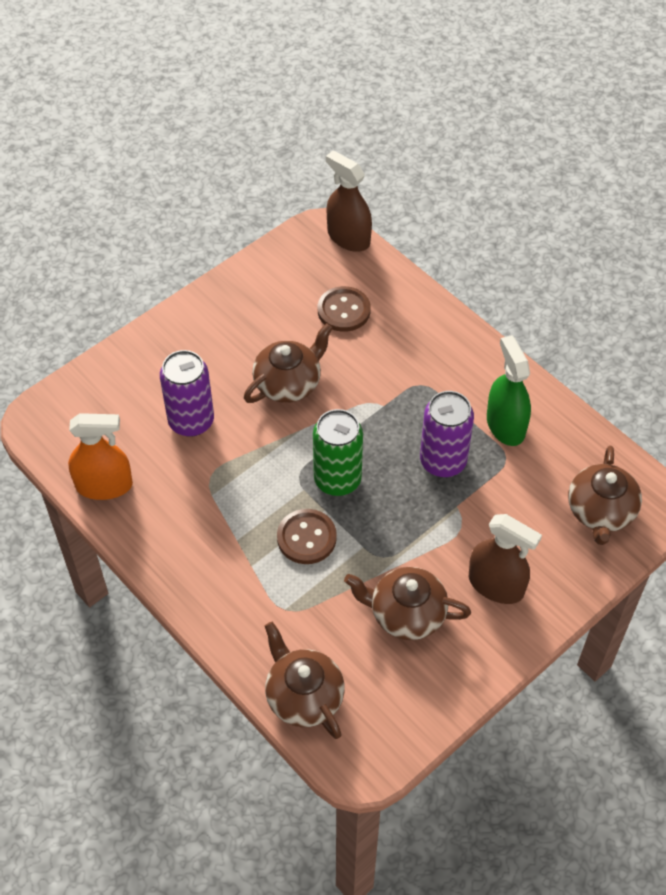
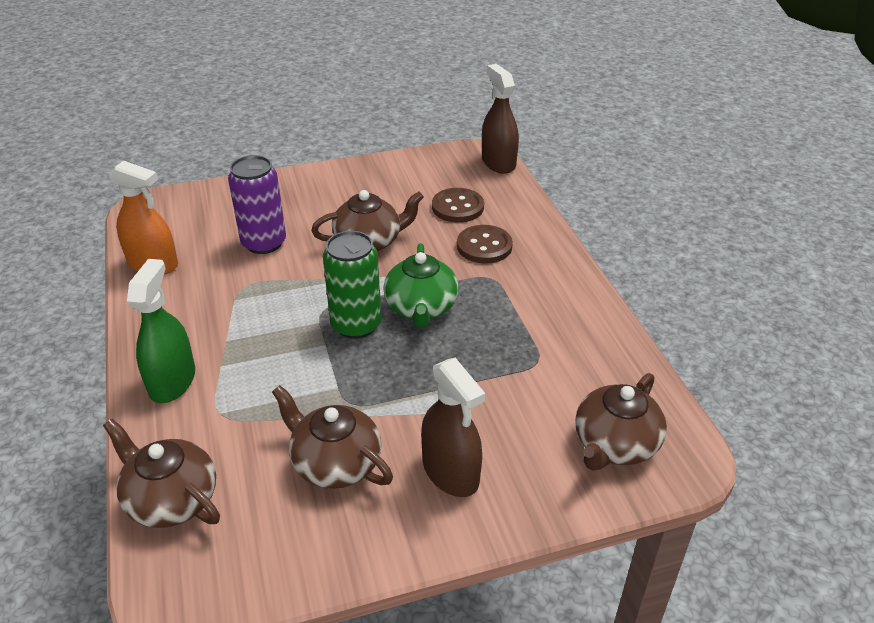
camera: 25 degrees right, 15 degrees down
(303, 696) = (171, 499): brown teapot -> brown teapot turned 45 degrees counterclockwise
(306, 538) = (290, 361): brown button -> brown button (484, 246)
(381, 440) = (421, 308): none -> green teapot
(443, 461) = (470, 343): purple can -> none
(505, 425) = (555, 334): green spray bottle -> green spray bottle (172, 381)

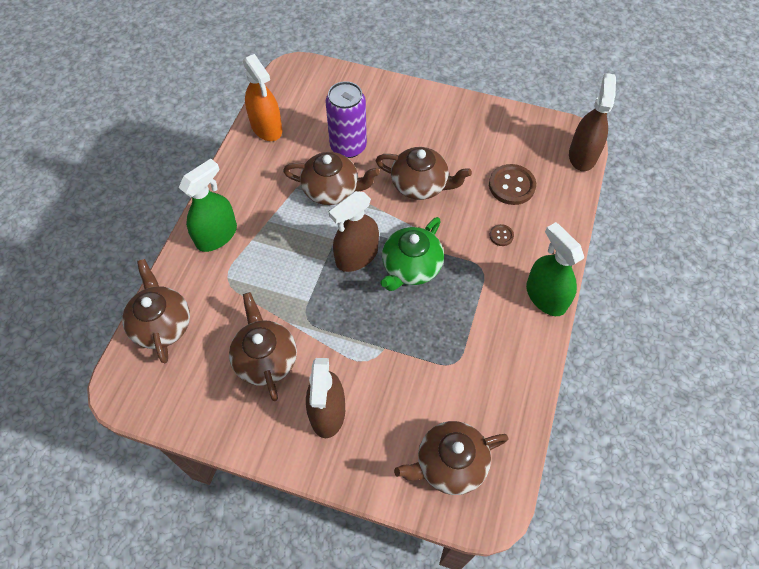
camera: 35 degrees right, 20 degrees up
(278, 283) = (332, 189): none -> brown teapot
(356, 325) = (356, 256): green can -> brown spray bottle
(484, 246) = (501, 236): brown button -> brown button, size x0.50
(568, 272) = (545, 297): none -> green spray bottle

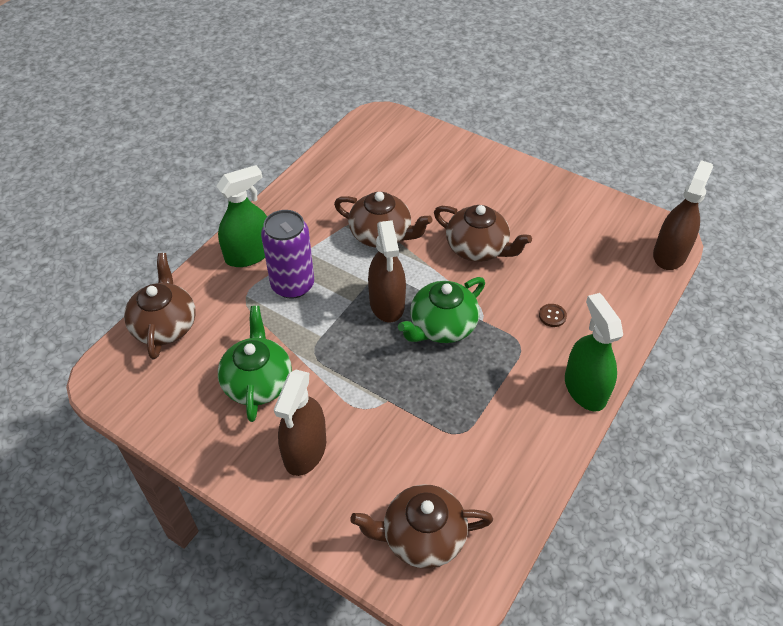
camera: 15 degrees right, 10 degrees down
(265, 358) = (258, 382): brown teapot -> green teapot
(266, 127) = (333, 164): orange spray bottle -> none
(348, 146) = (412, 197): purple can -> purple can (292, 285)
(356, 256) = (387, 303): brown spray bottle -> brown spray bottle turned 75 degrees counterclockwise
(511, 186) = (579, 269): brown button -> none

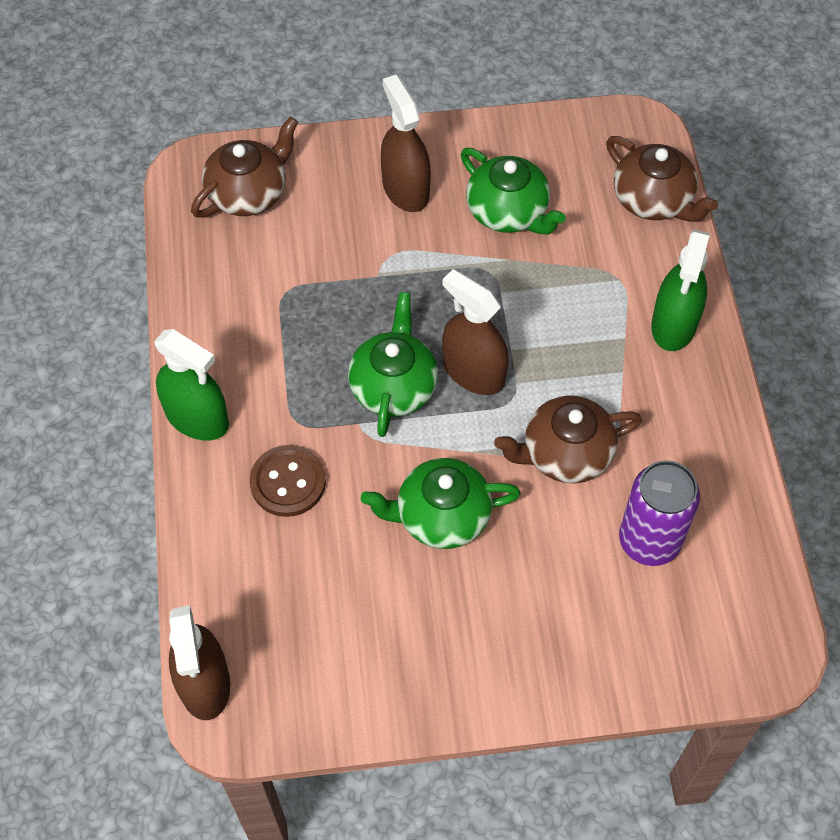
camera: 140 degrees right, 10 degrees up
(292, 285) = (588, 323): purple can -> purple can (649, 540)
(478, 248) = (441, 516): brown teapot -> green teapot
(552, 316) = (288, 482): brown button -> brown button, size x2.01

